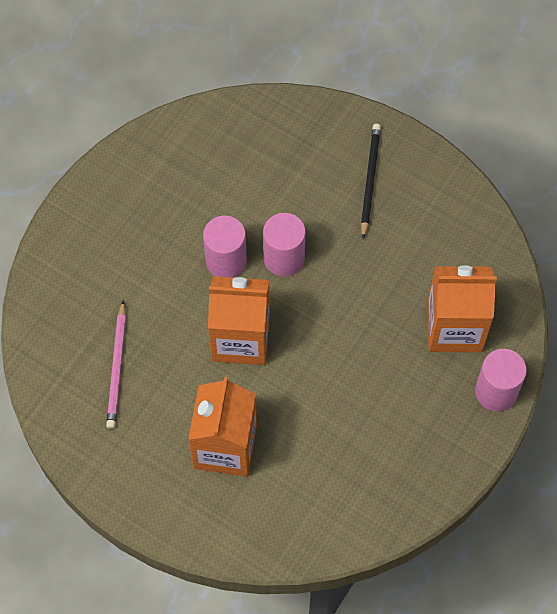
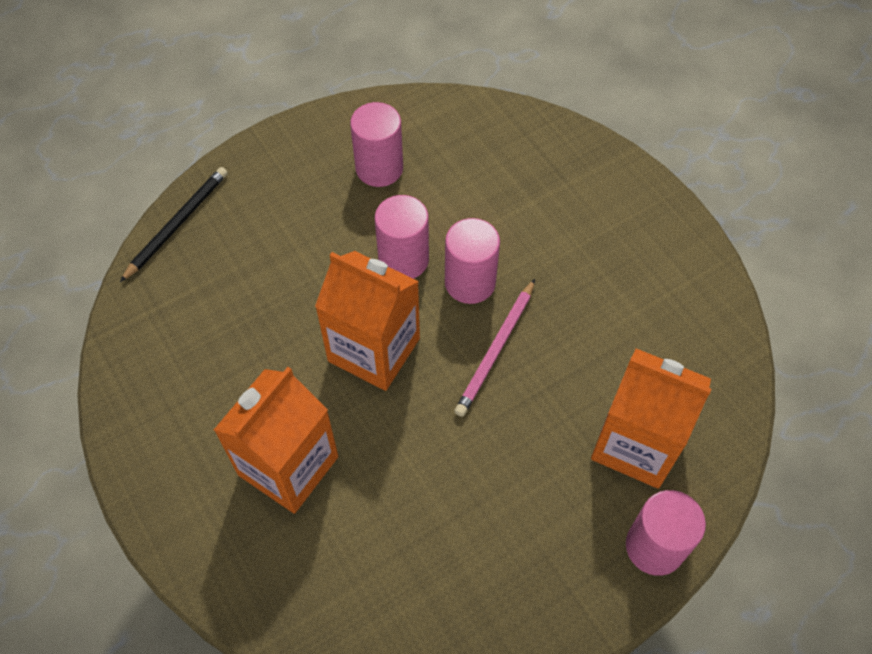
camera: 25 degrees right, 5 degrees down
(117, 367) = (221, 324): pink pencil -> pink pencil (496, 350)
(168, 194) = (379, 168): none -> pink cylinder
(370, 180) = (611, 238): black pencil -> black pencil (177, 224)

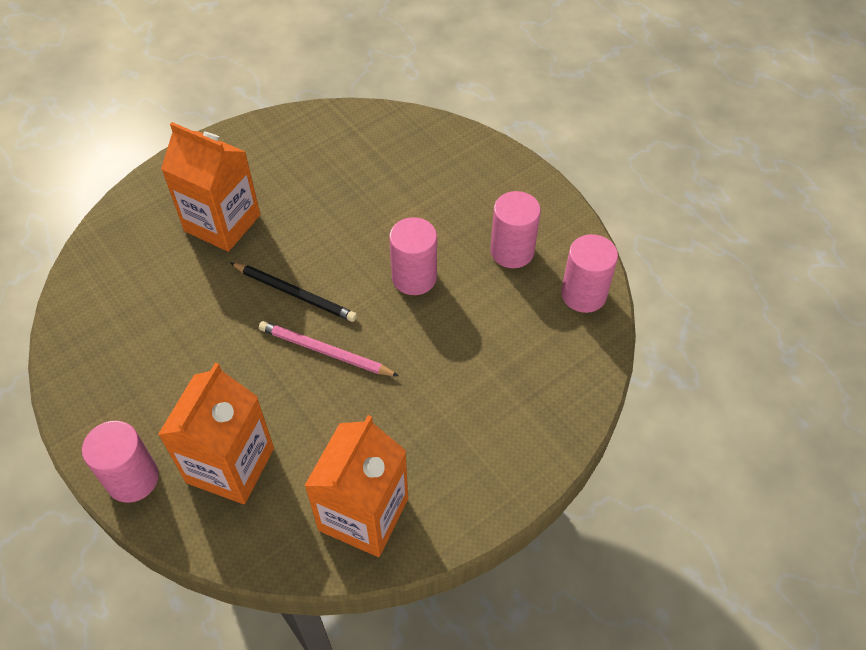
camera: 85 degrees right, 5 degrees down
(177, 224) = (434, 129): black pencil -> black pencil (295, 293)
(374, 349) = (323, 265): orange carton -> orange carton (363, 514)
(470, 282) = (394, 328): pink cylinder -> pink cylinder (583, 294)

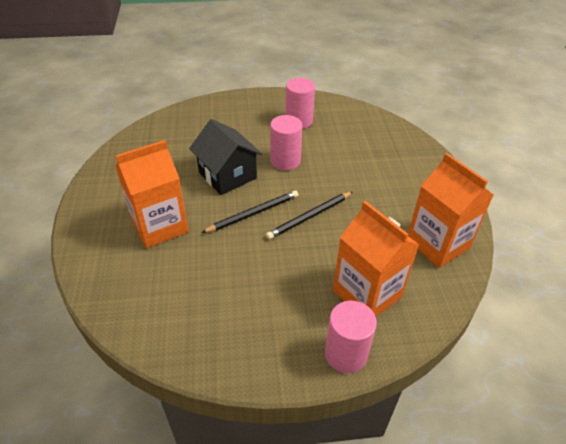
camera: 60 degrees left, 10 degrees down
(325, 351) = (309, 217): pink pencil -> black pencil
(345, 235) = (227, 175): none -> black house
(583, 294) = (346, 111): pink cylinder -> none

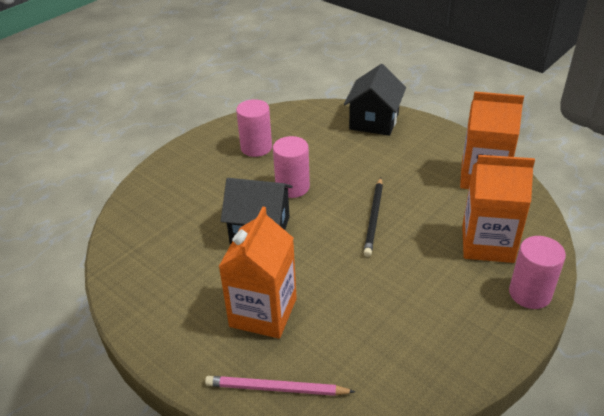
camera: 40 degrees left, 5 degrees down
(104, 275) = (276, 389): none -> pink pencil
(253, 213) = (327, 245): black pencil -> none
(408, 150) = (374, 121): none -> black house

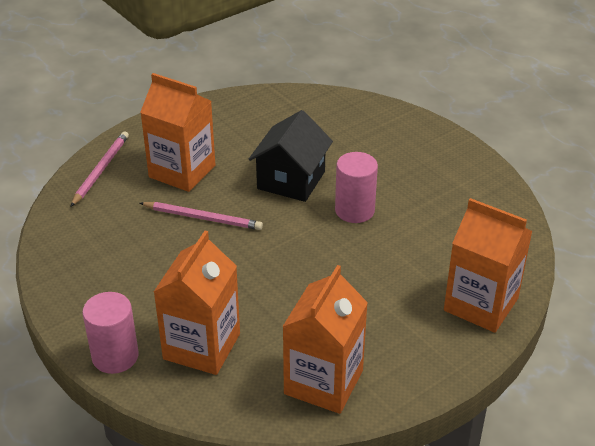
camera: 100 degrees right, 0 degrees up
(256, 147) = (439, 192): pink cylinder -> none
(332, 278) = (203, 218): none -> pink pencil
(374, 121) = (481, 304): black house -> orange carton
(374, 218) = (280, 264): black pencil -> none

